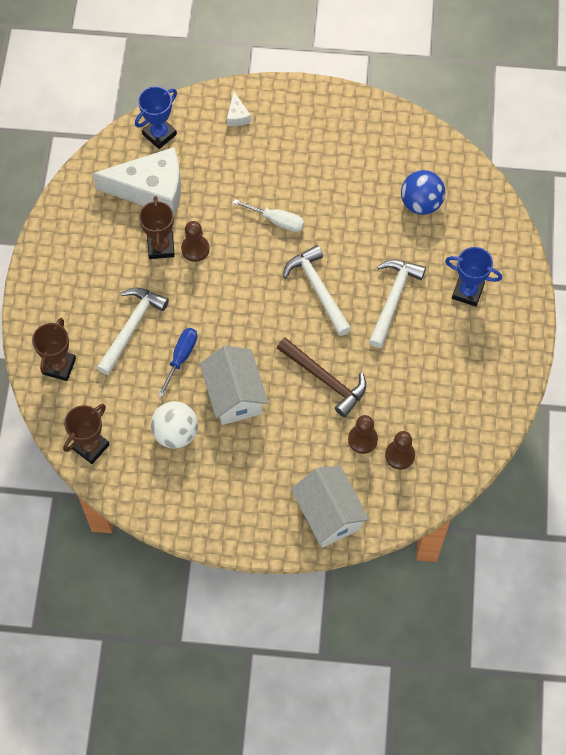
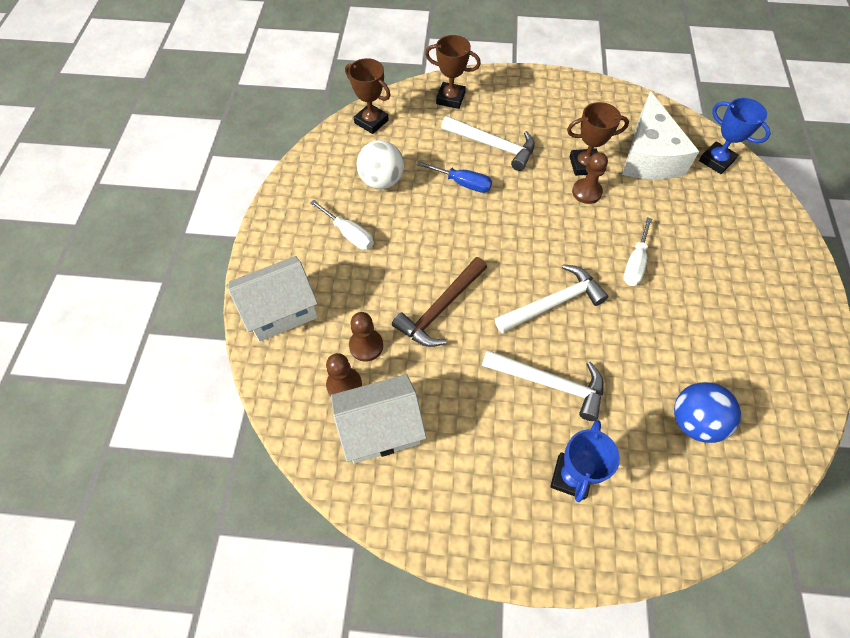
camera: 90 degrees right, 5 degrees down
(234, 395) = (421, 227): white house -> white house (380, 429)
(237, 115) = (762, 226): white cheese -> none
(242, 460) = (349, 234): none -> white screwdriver

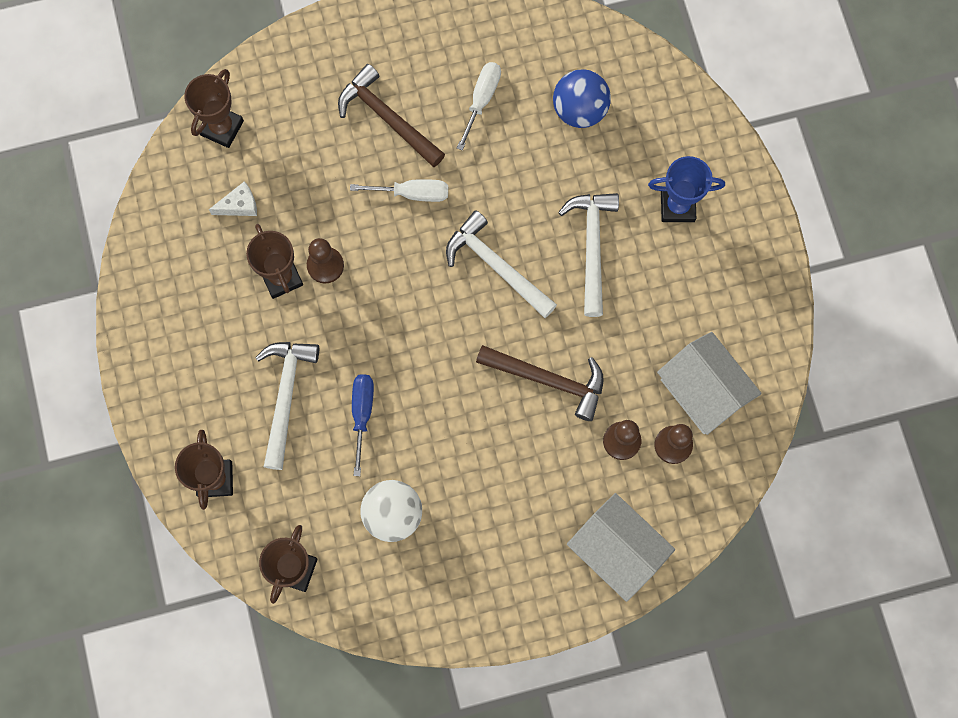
camera: 110 degrees left, 15 degrees up
(349, 234) = (487, 520): white screwdriver -> white screwdriver (481, 100)
(649, 156) = (239, 205): white cheese -> white cheese, size x0.40
(708, 265) = (387, 118): none -> brown hammer
(716, 160) = (222, 128): blue trophy -> brown trophy

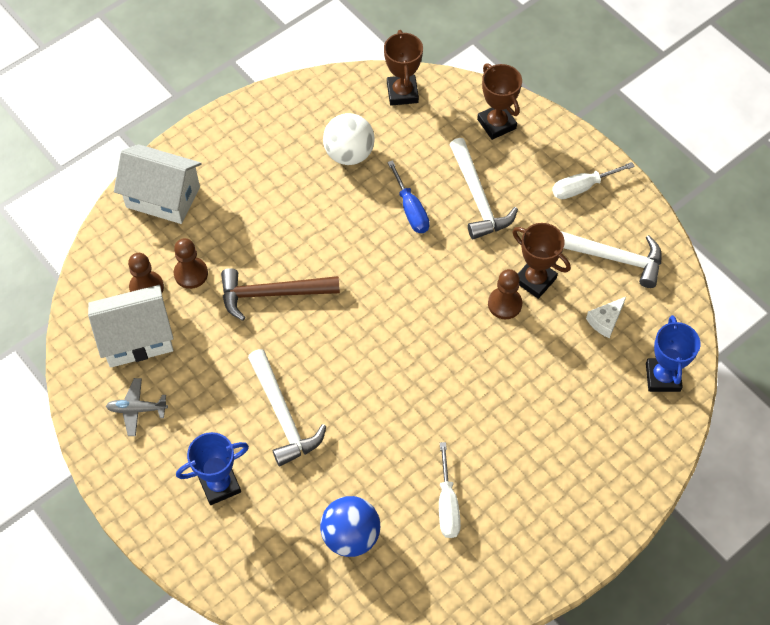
camera: 155 degrees right, 15 degrees down
(222, 128) = (663, 377): brown trophy -> blue trophy
(387, 118) = (524, 449): brown hammer -> none
(412, 193) = (464, 393): white screwdriver -> white screwdriver (582, 187)
(496, 266) = (359, 364): white hammer -> white hammer (611, 257)
(702, 391) = (137, 338): white house -> white house turned 45 degrees counterclockwise
(728, 314) = (137, 409): none -> grey plane

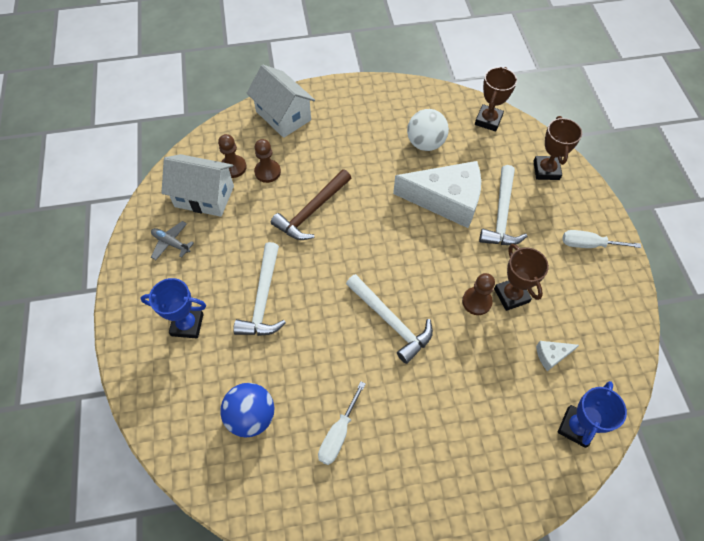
camera: 30 degrees right, 0 degrees up
(272, 294) = (312, 211): brown hammer -> brown hammer turned 75 degrees counterclockwise
(411, 209) = (446, 200): blue screwdriver -> white cheese
(611, 257) = (584, 308): white hammer -> white hammer (390, 321)

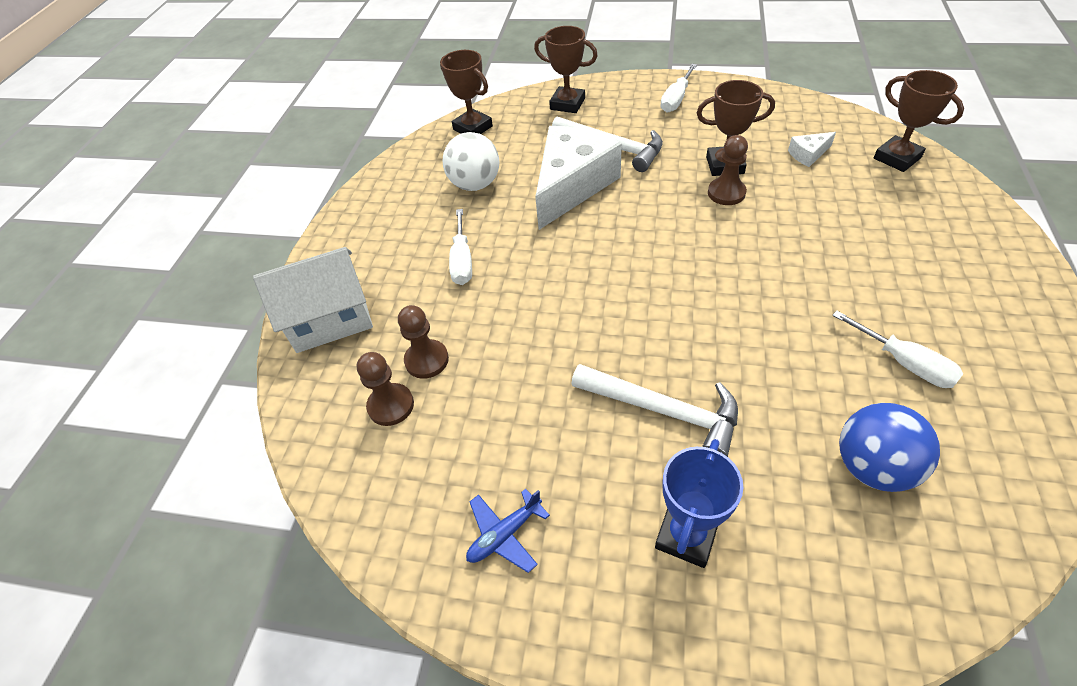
camera: 65 degrees left, 10 degrees down
(171, 243) = (505, 534): grey plane -> blue plane
(204, 196) = (428, 461): white house -> none
(312, 211) = (527, 319): brown hammer -> none
(350, 161) = (462, 261): none -> white screwdriver
(390, 321) = (737, 273): white hammer -> none
(551, 355) = (808, 154): white cheese -> white cheese turned 60 degrees clockwise
(576, 427) = (897, 158): blue trophy -> brown trophy

